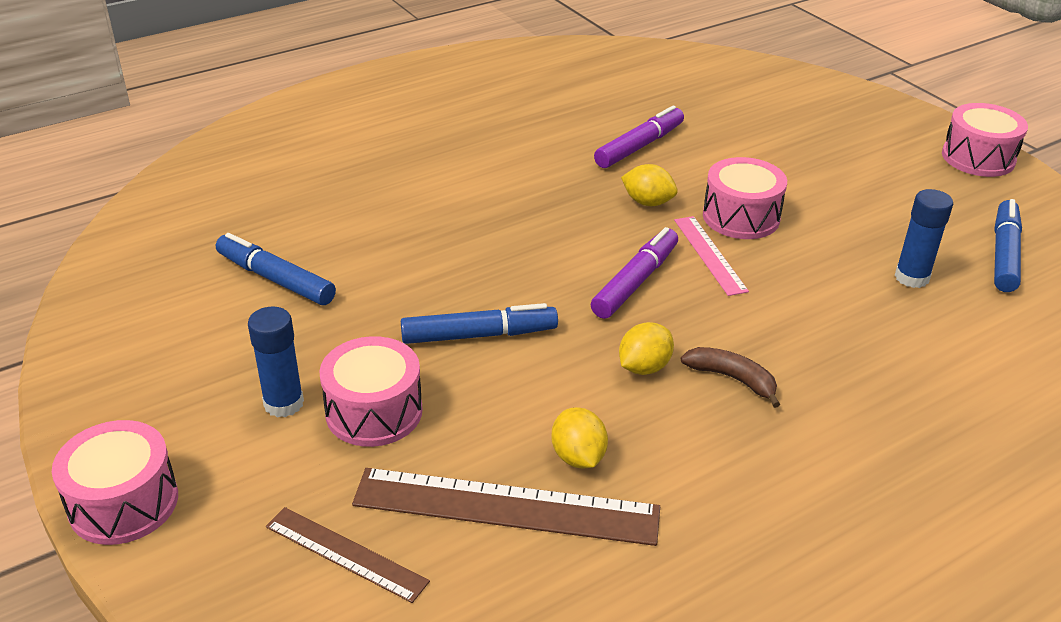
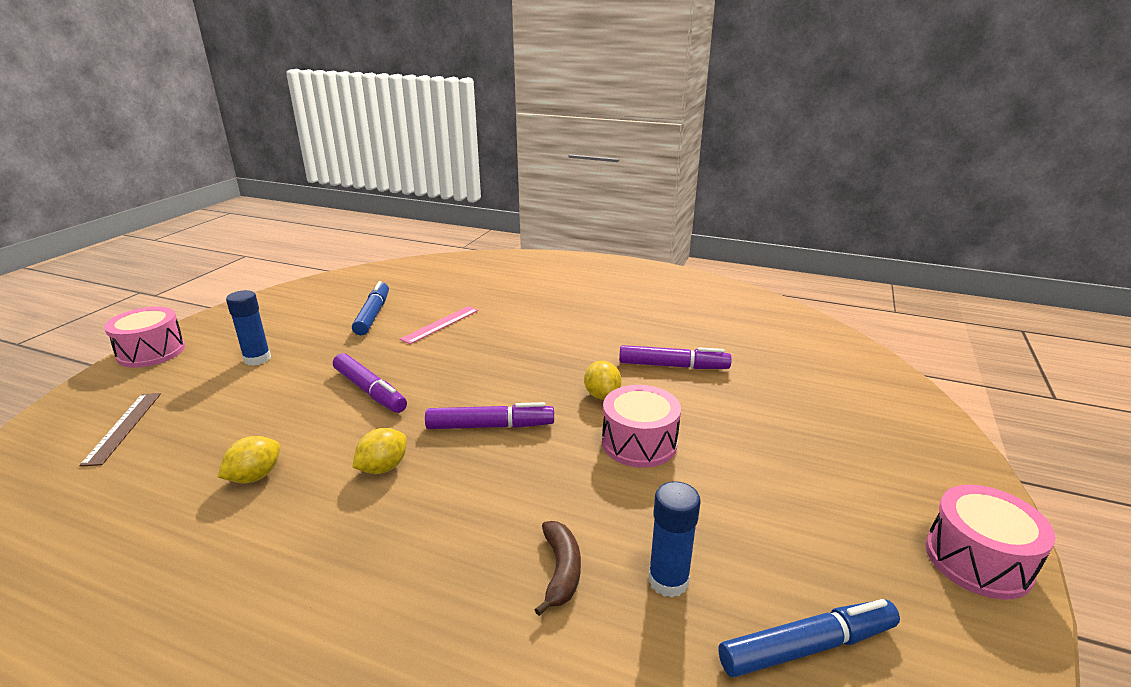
camera: 55 degrees right, 10 degrees down
(374, 411) = (265, 386): pink drum -> none
(479, 335) = (370, 391): blue marker -> purple marker
(506, 506) = (187, 466): brown ruler -> none
(644, 367) = (383, 468): yellow lemon -> yellow lemon turned 60 degrees counterclockwise
(710, 254) = (565, 446): pink ruler -> pink ruler (440, 324)
(732, 379) = (400, 517): brown banana -> brown banana (561, 571)

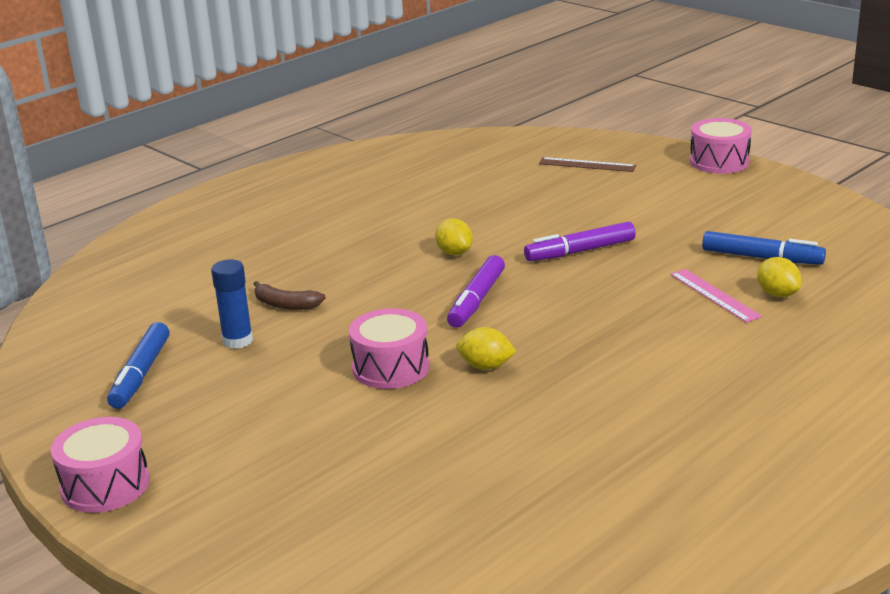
camera: 115 degrees right, 0 degrees up
(255, 476) = (482, 210): yellow lemon -> yellow lemon (777, 294)
(257, 359) = (678, 203): blue glue stick -> none
(673, 366) = (514, 428): purple marker -> none

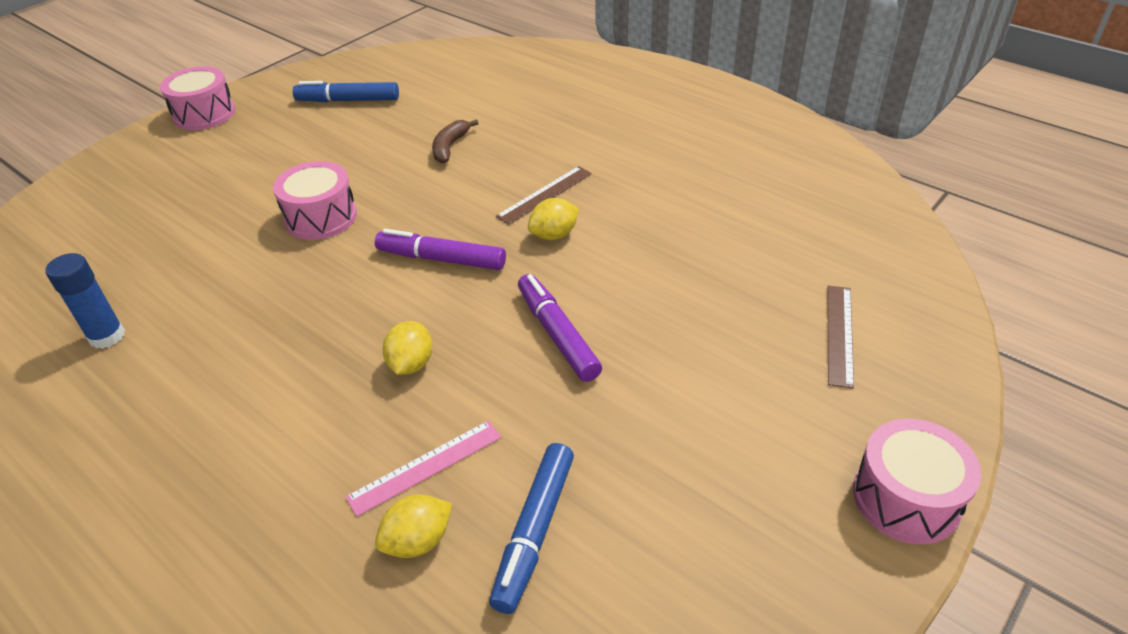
camera: 85 degrees right, 15 degrees up
(237, 341) = (390, 133): blue glue stick -> blue glue stick (107, 336)
(392, 257) = (545, 194): none -> brown ruler
(485, 366) = (305, 275): yellow lemon -> yellow lemon (411, 364)

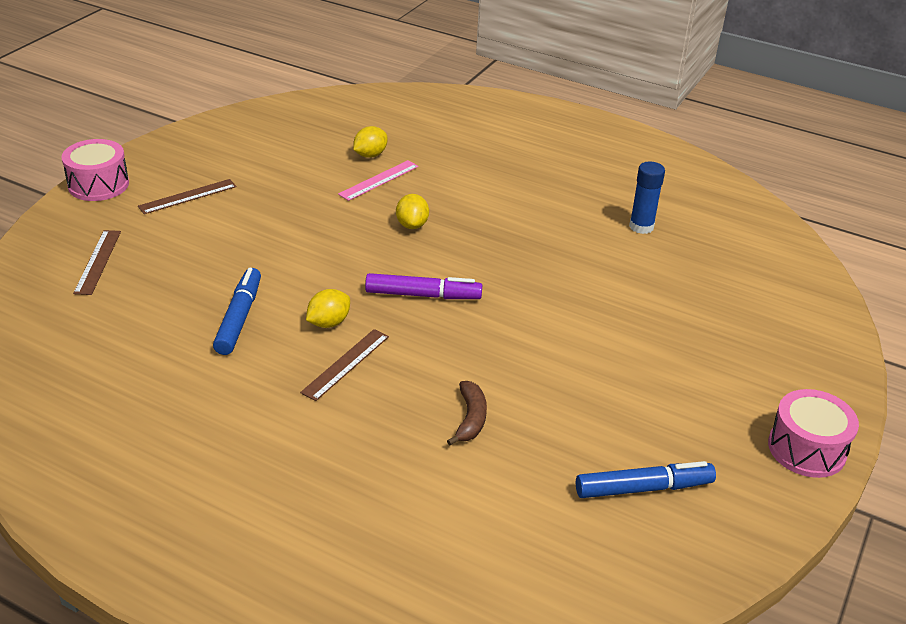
camera: 165 degrees right, 5 degrees down
(321, 217) = (555, 325): pink drum -> none
(534, 532) = (309, 161): blue marker -> blue marker (239, 318)
(557, 334) = (312, 248): purple marker -> none
(743, 453) = (188, 196): none -> brown ruler

